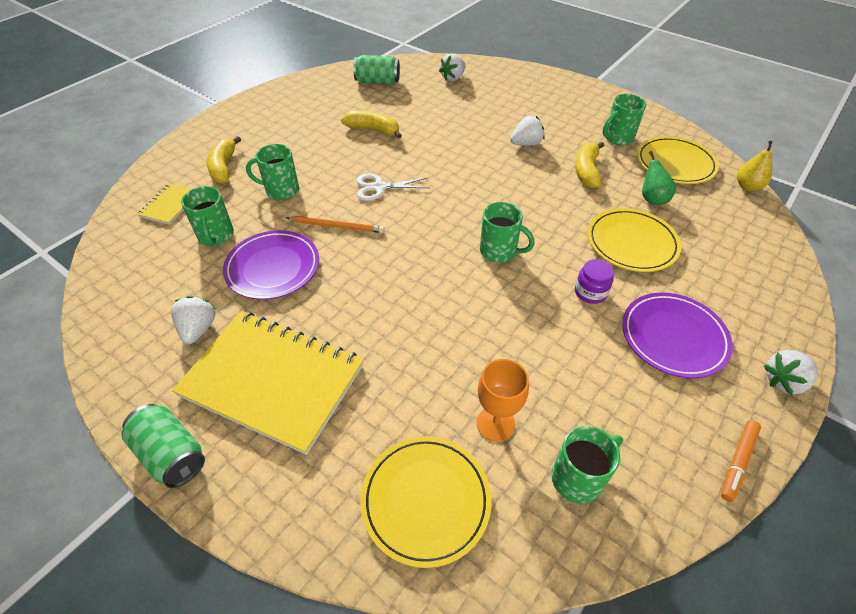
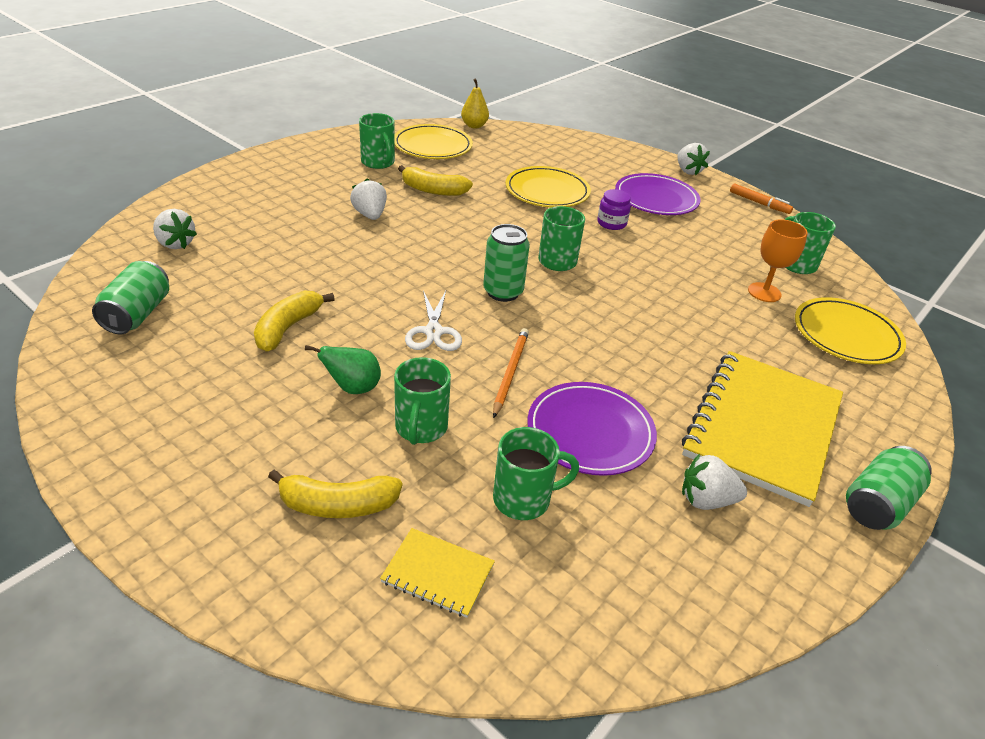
camera: 90 degrees left, 10 degrees down
(438, 219) = (503, 292): none -> green can
(652, 199) = (485, 169): green pear -> green pear (353, 388)

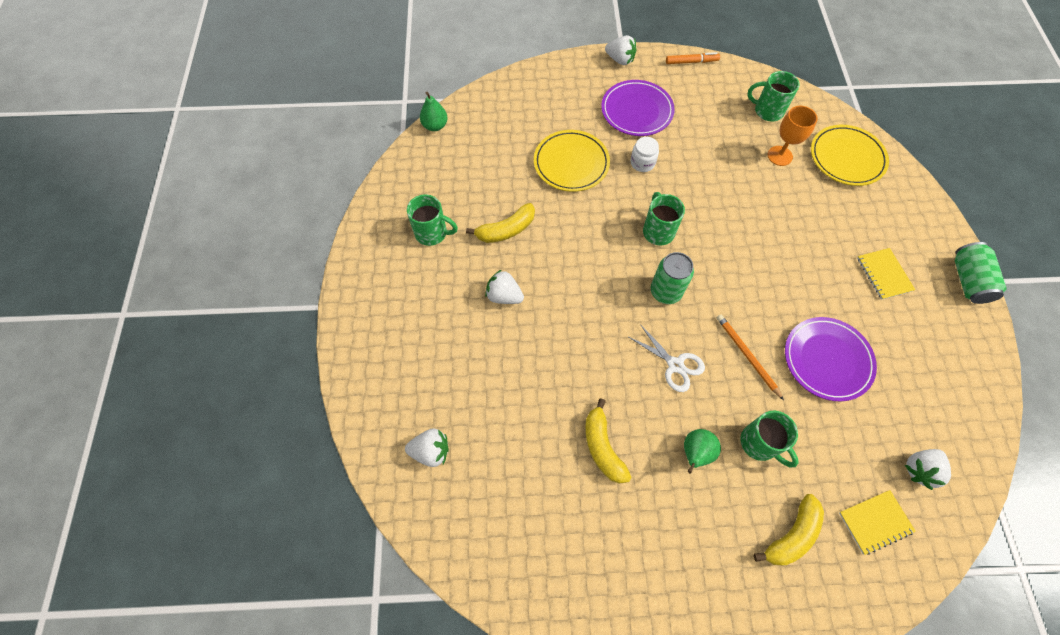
camera: 40 degrees left, 25 degrees up
(137, 314) = (508, 532): green can -> none
(432, 146) = (441, 178): yellow plate -> none
(474, 126) = (435, 126): yellow pear -> green pear
(524, 499) = (853, 437): green mug -> none
(611, 223) = (642, 163): purple jar -> white jar
(706, 500) = (913, 352): white strawberry -> white strawberry (920, 469)
(763, 427) = (884, 274): yellow notebook -> yellow notebook, size x0.44

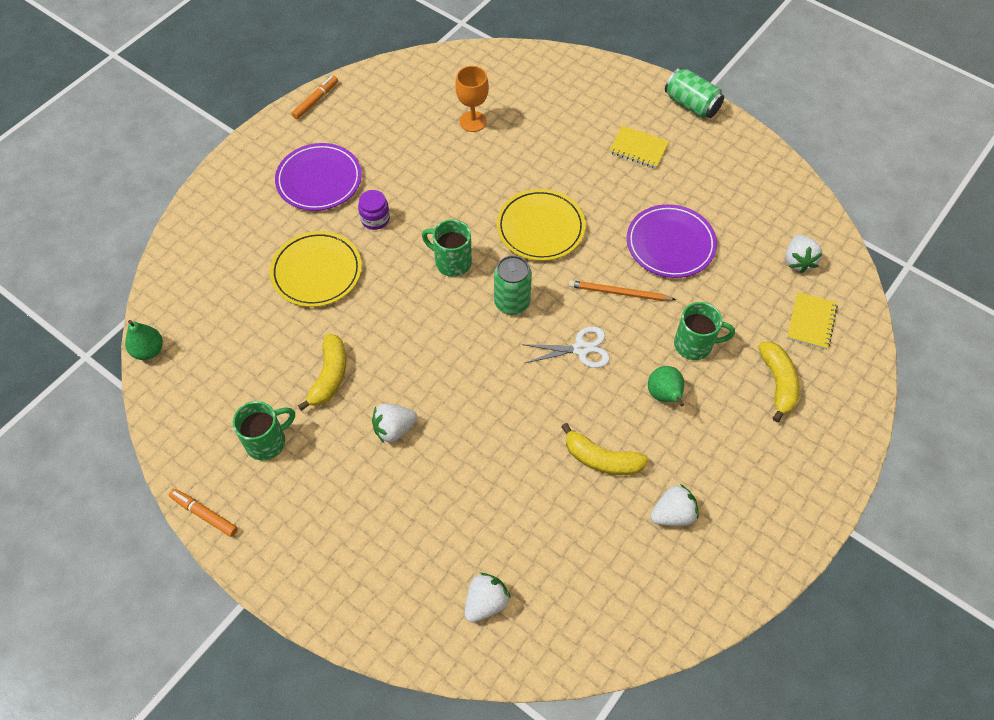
camera: 50 degrees left, 5 degrees down
(358, 240) = (204, 514): none -> orange marker
(620, 60) = (251, 148): white strawberry -> white strawberry (673, 514)
(642, 163) = (375, 219): white jar -> purple jar
(767, 111) = (423, 93): green mug -> none
(846, 158) = (521, 82): yellow plate -> yellow plate (540, 228)

